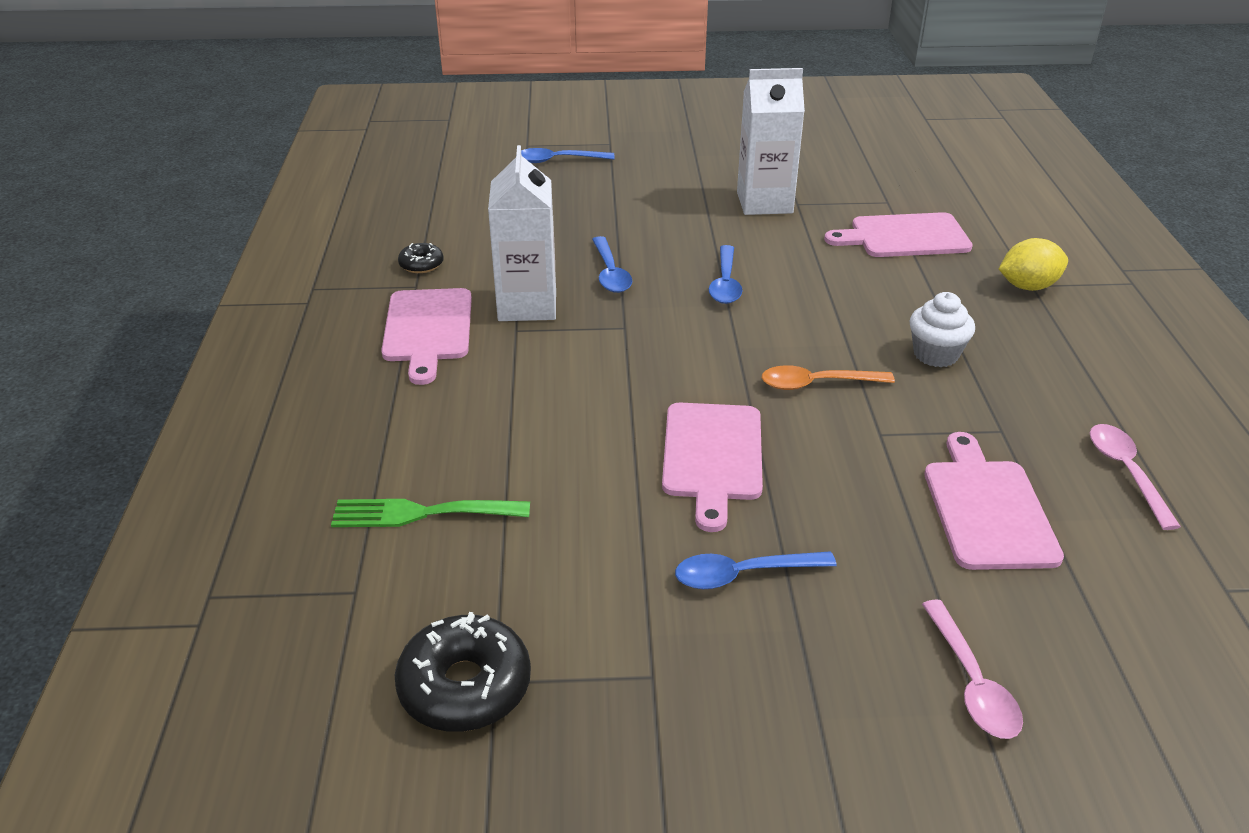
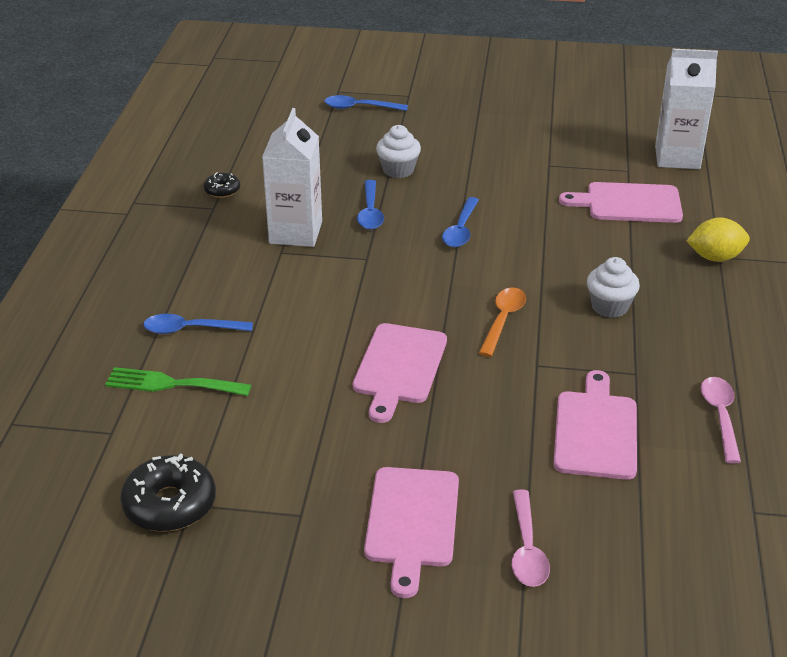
camera: 10 degrees right, 0 degrees up
(428, 329) = (213, 245): pink cutting board -> pink cutting board (412, 522)
(627, 223) = (398, 170): none -> white cupcake
(743, 574) = (390, 455): blue spoon -> blue spoon (191, 329)
(764, 202) = (521, 162): white carton -> white carton (677, 157)
(817, 384) = (503, 320): orange spoon -> orange spoon turned 105 degrees clockwise

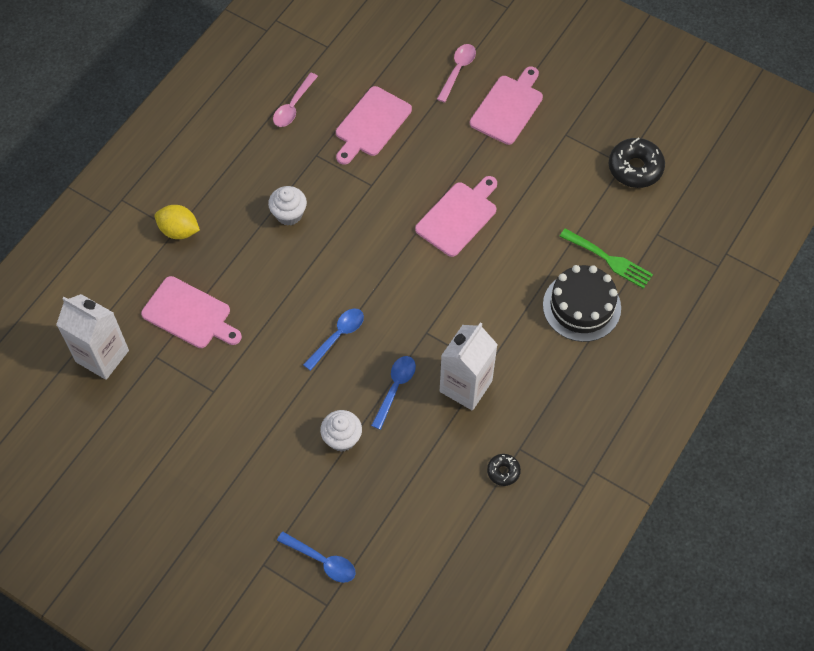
camera: 155 degrees left, 25 degrees up
(191, 329) = (581, 306): blue spoon -> black cake
(503, 320) = (367, 230): orange spoon -> none

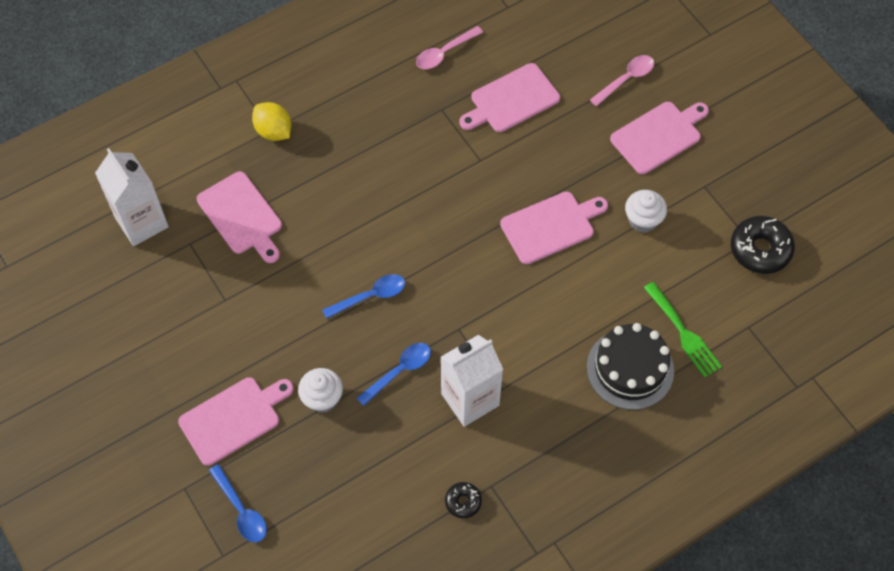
camera: 25 degrees right, 0 degrees up
(274, 488) = (233, 418): none -> pink cutting board
(289, 214) = (385, 157): white cupcake -> white cupcake (643, 220)

